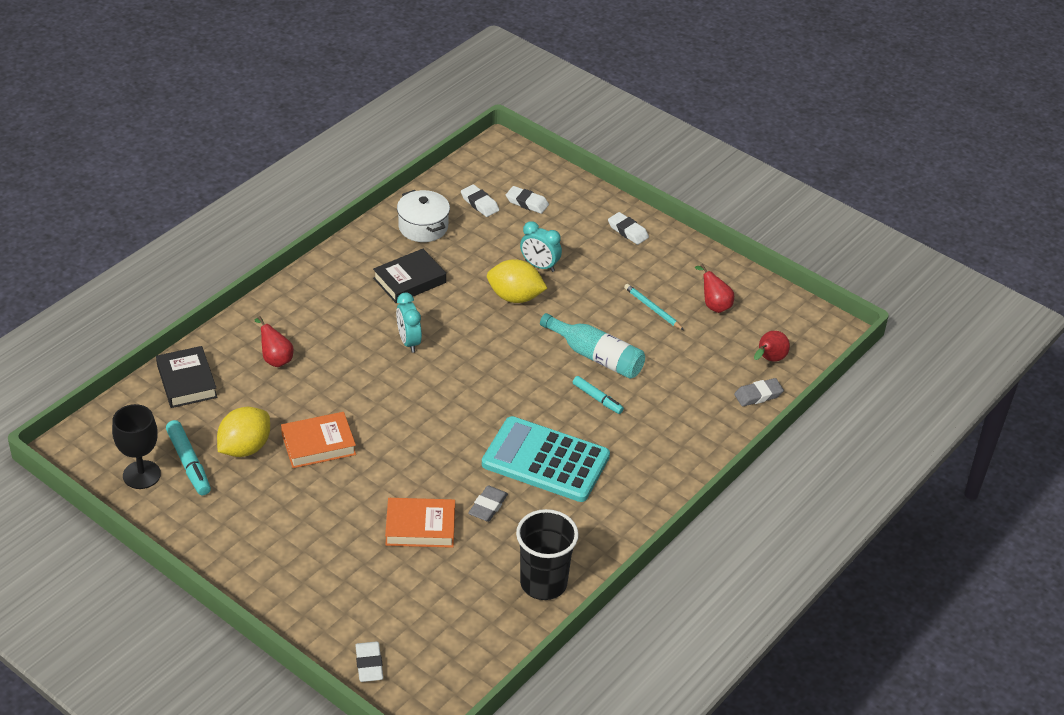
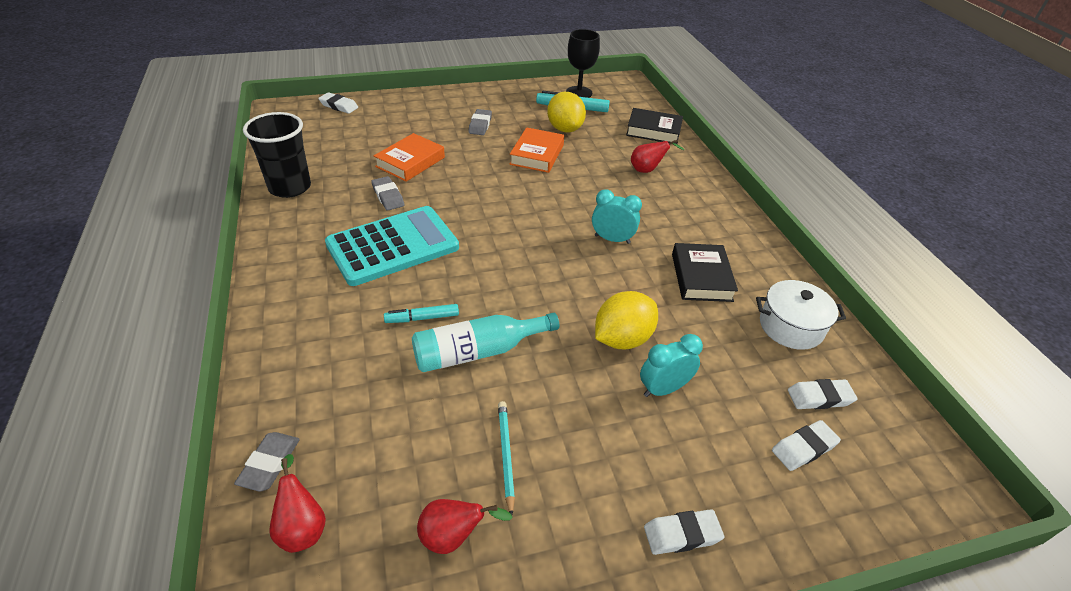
camera: 125 degrees right, 0 degrees up
(298, 517) = (480, 125): none -> grey eraser
(652, 309) = (506, 455): turquoise pencil -> turquoise pencil turned 90 degrees counterclockwise

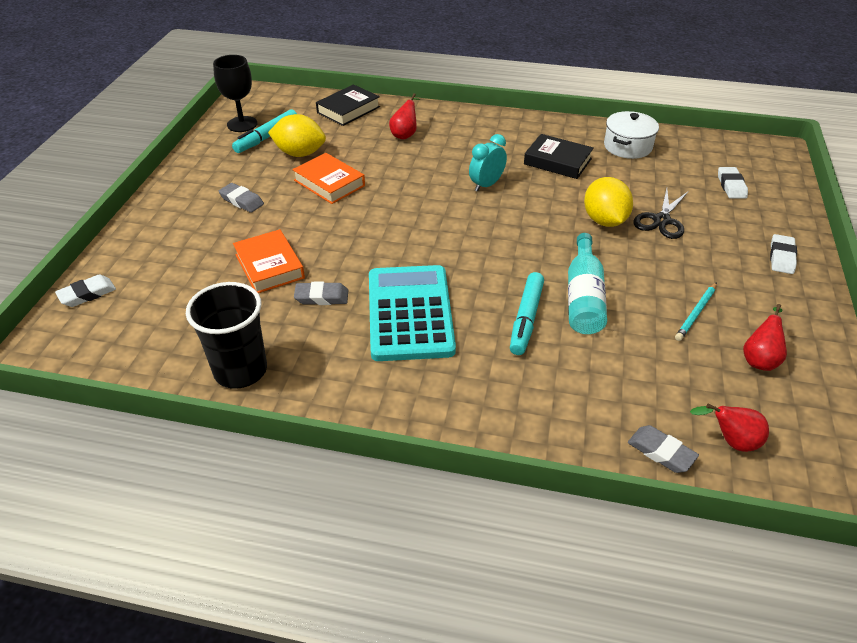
camera: 60 degrees left, 0 degrees up
(422, 318) = (526, 319): turquoise marker -> turquoise marker, size x1.52
(506, 455) = (696, 313): turquoise pencil -> turquoise pencil turned 75 degrees counterclockwise
(663, 389) = (661, 220): turquoise clock -> black scissors
(819, 397) = (694, 163): white eraser -> none

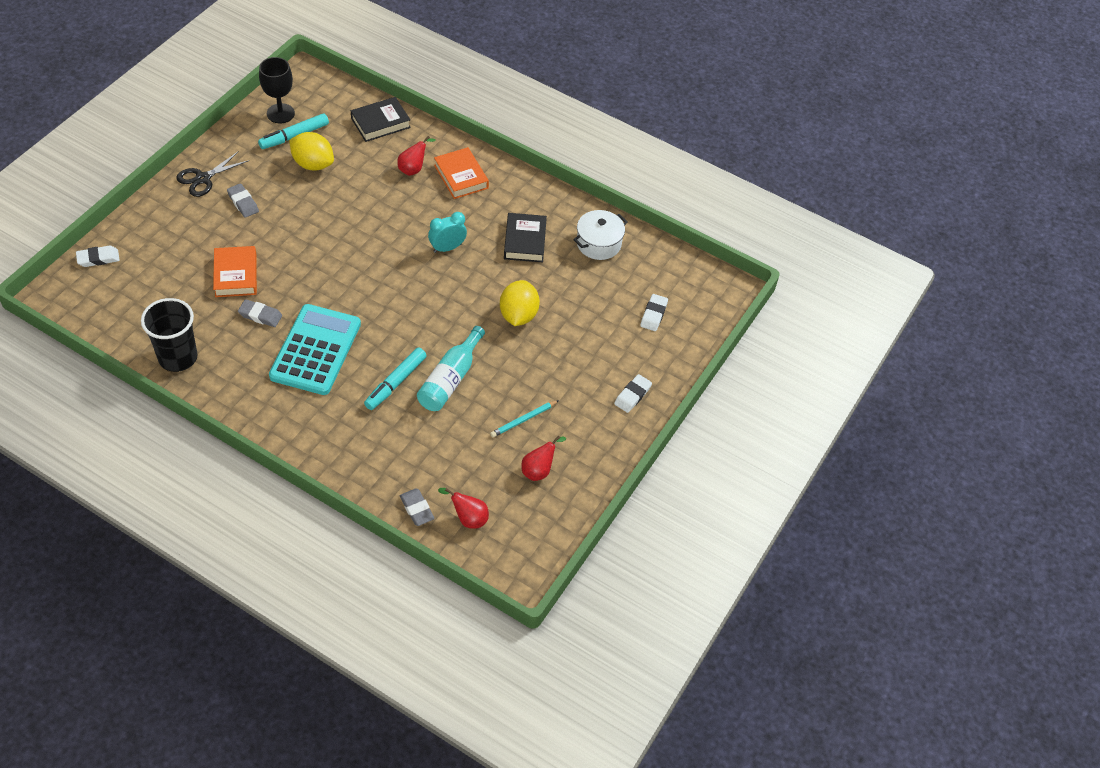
camera: 15 degrees right, 10 degrees up
(329, 183) = (321, 205): orange book -> orange book (461, 176)
(557, 161) = (524, 241): black book -> black book turned 45 degrees clockwise
(661, 220) = (565, 330): black scissors -> black scissors (203, 178)

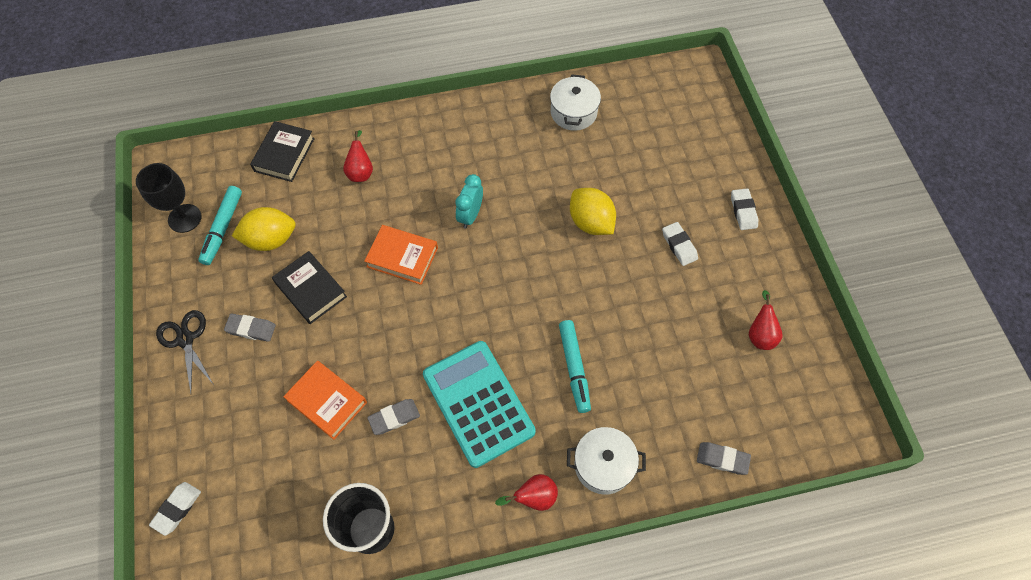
camera: 40 degrees left, 10 degrees up
(203, 178) = (185, 339): black scissors -> black scissors turned 150 degrees clockwise
(342, 446) = (603, 465): none -> white pot
(450, 379) = (609, 324): turquoise bottle -> none
(461, 176) = (407, 146): orange book -> orange book (402, 257)
(468, 518) = (765, 426): red pear -> red pear (534, 497)
(523, 420) = (700, 304): turquoise pencil -> none
(524, 241) = (520, 157): black book -> black book (310, 290)
(653, 314) = (678, 135): white eraser -> white eraser (679, 245)

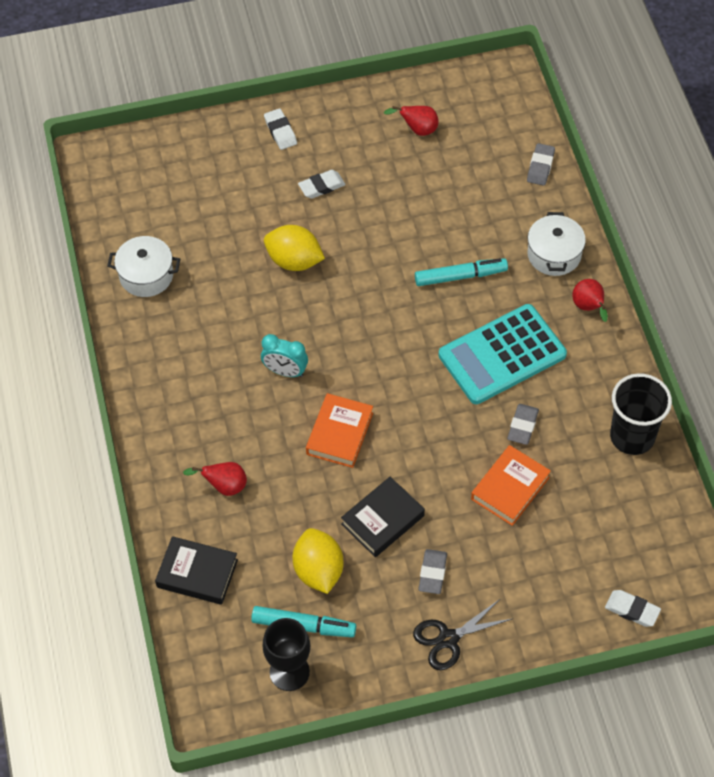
camera: 90 degrees left, 5 degrees down
(394, 418) = (522, 426): grey eraser -> grey eraser turned 45 degrees clockwise
(590, 222) = (294, 261): yellow lemon -> yellow lemon turned 60 degrees clockwise
(743, 211) = (280, 131): white eraser -> white eraser turned 75 degrees clockwise

